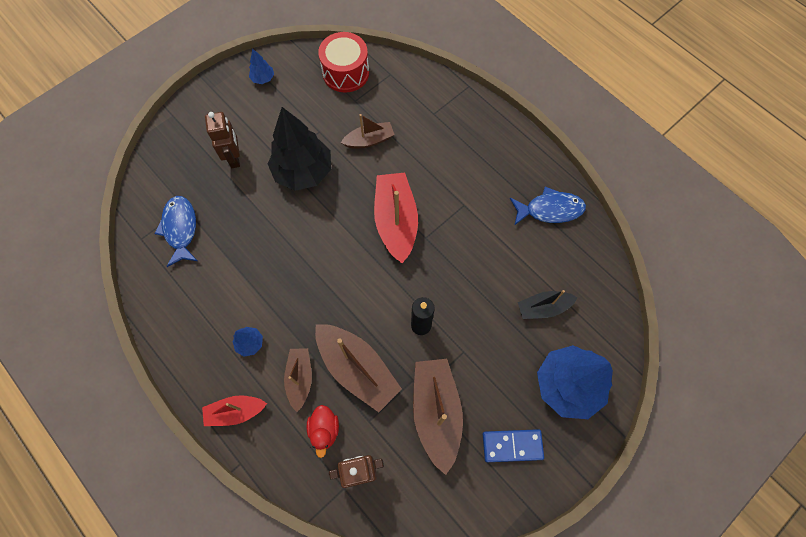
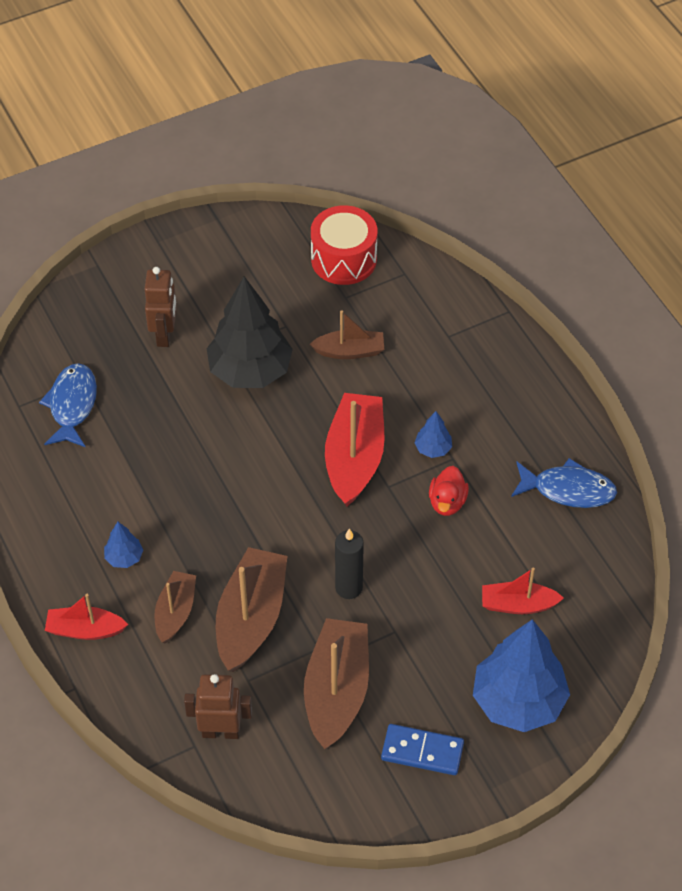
camera: 15 degrees right, 15 degrees down
(263, 79) = (230, 244): blue tree -> blue tree (433, 449)
(324, 430) = (189, 676): red duck -> red duck (447, 502)
(357, 369) = (251, 618): brown boat -> brown boat turned 135 degrees counterclockwise
(543, 307) = (518, 604): black boat -> red boat

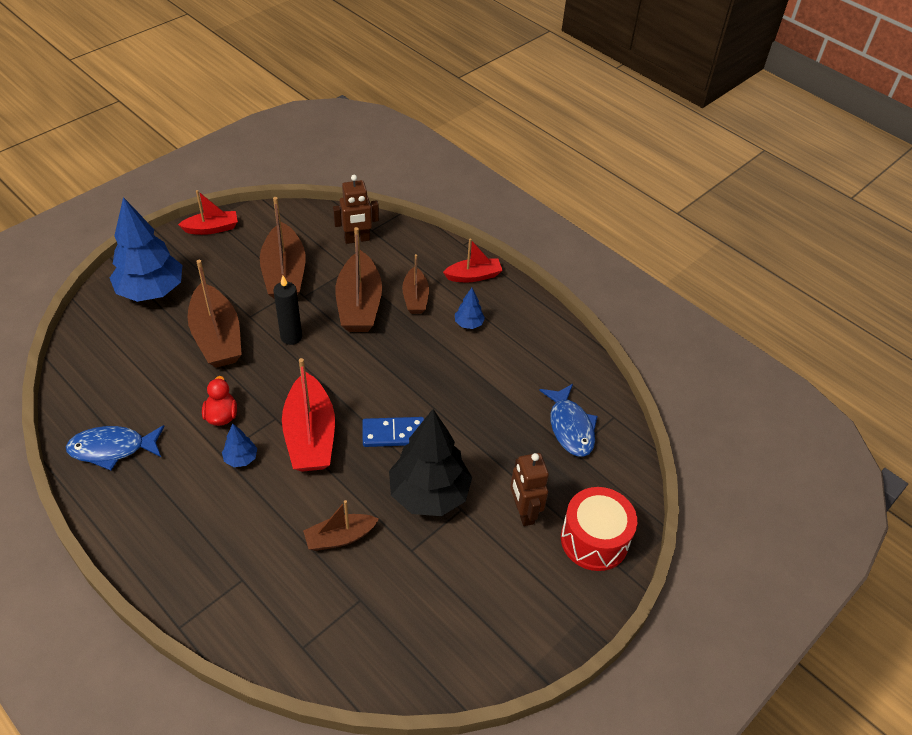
camera: 160 degrees right, 5 degrees down
(344, 259) = (374, 648): red drum -> red drum (594, 540)
(422, 751) = (218, 252): blue domino -> blue domino (393, 434)
(440, 608) = (217, 337): none -> brown boat
(518, 604) = (154, 351): red boat -> red boat (212, 228)

